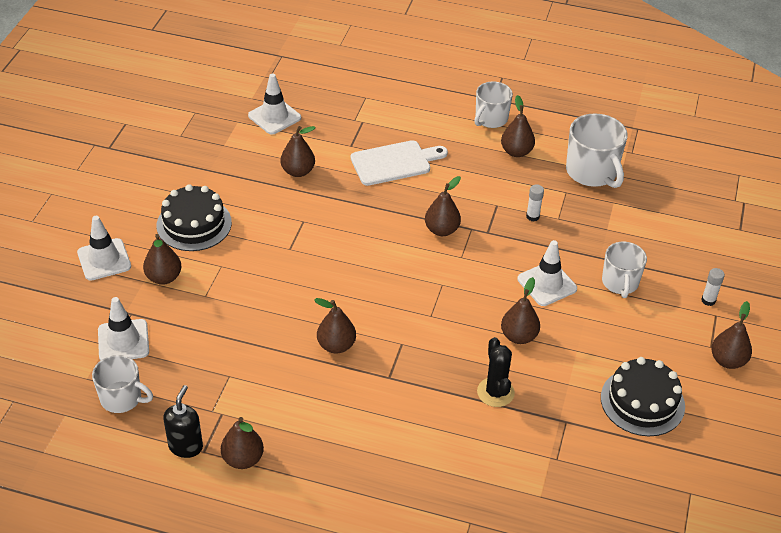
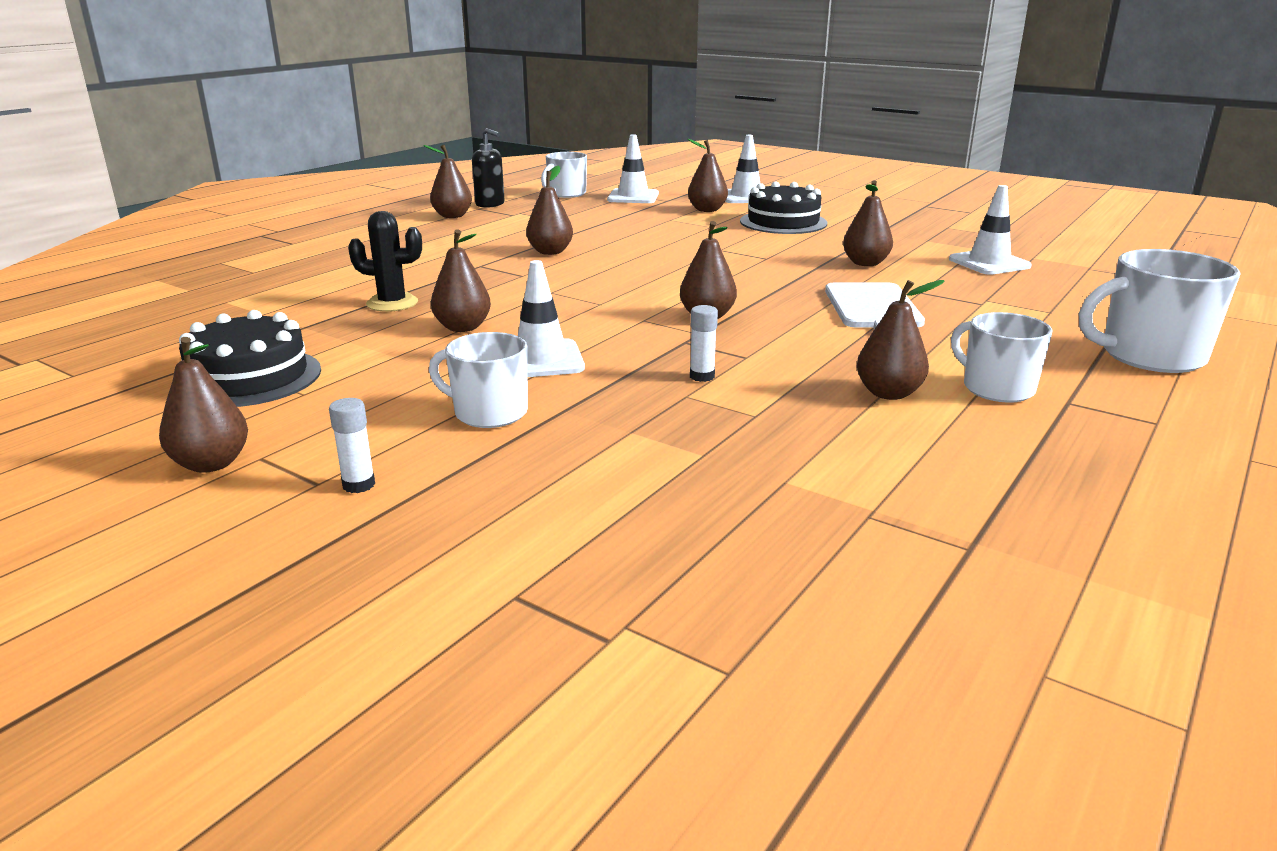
camera: 110 degrees right, 20 degrees down
(592, 172) = (807, 452): white mug -> white mug (1149, 356)

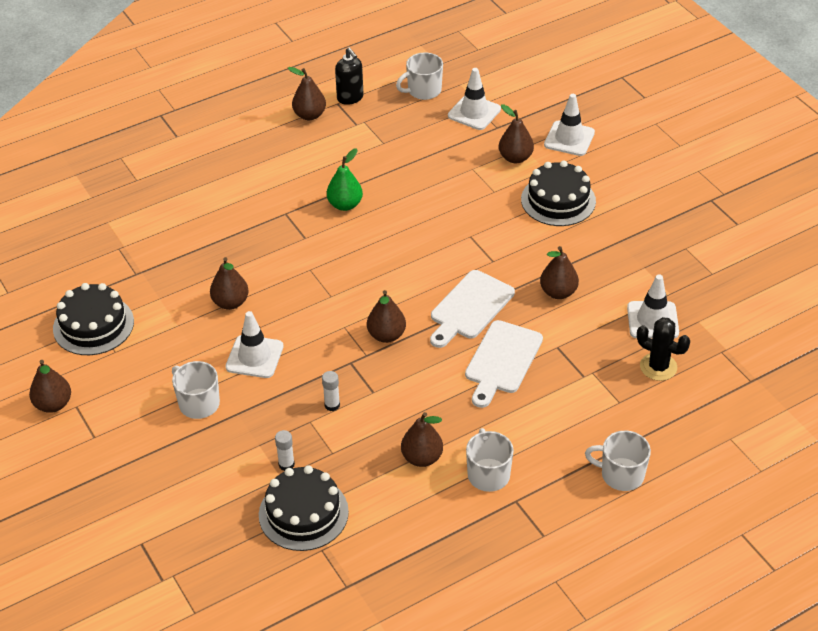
camera: 25 degrees right, 20 degrees up
(359, 485) = (111, 445): white glue stick -> white glue stick (286, 464)
(392, 303) = (204, 256): black cactus -> black cactus (658, 367)
(550, 252) = (345, 205): brown pear -> green pear
(783, 285) = (470, 308): none -> white cutting board
(786, 482) = (303, 513): none -> black cake
(1149, 356) = (621, 475): white mug -> white mug, size x0.67

